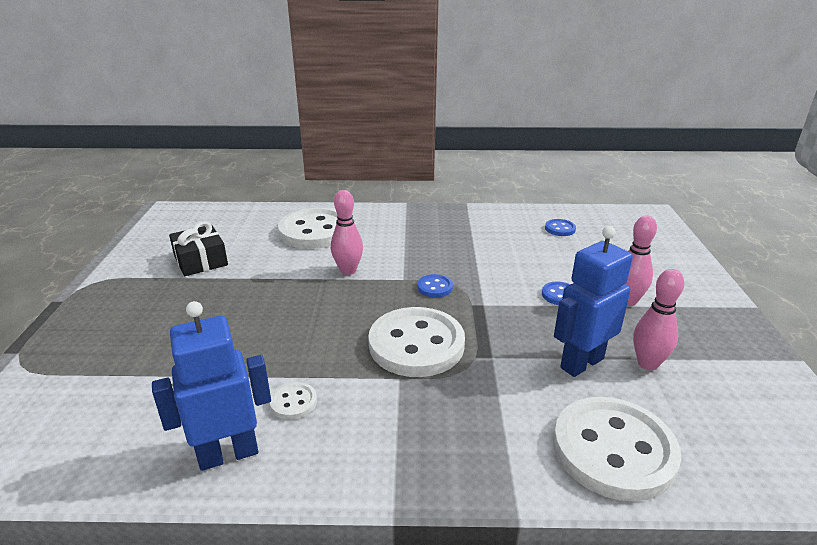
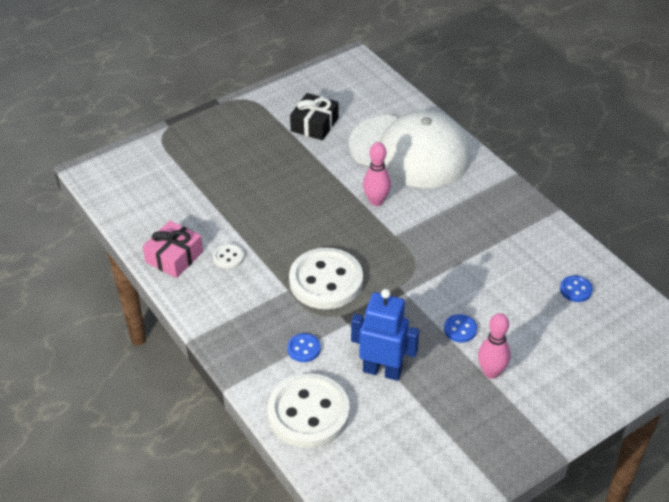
camera: 55 degrees right, 15 degrees up
(228, 454) = (174, 257): blue robot -> pink gift
(314, 231) = (410, 151): white button -> white cap
(435, 287) = (401, 256): blue button -> blue button (303, 349)
(647, 363) = (414, 406): pink bowling pin -> none

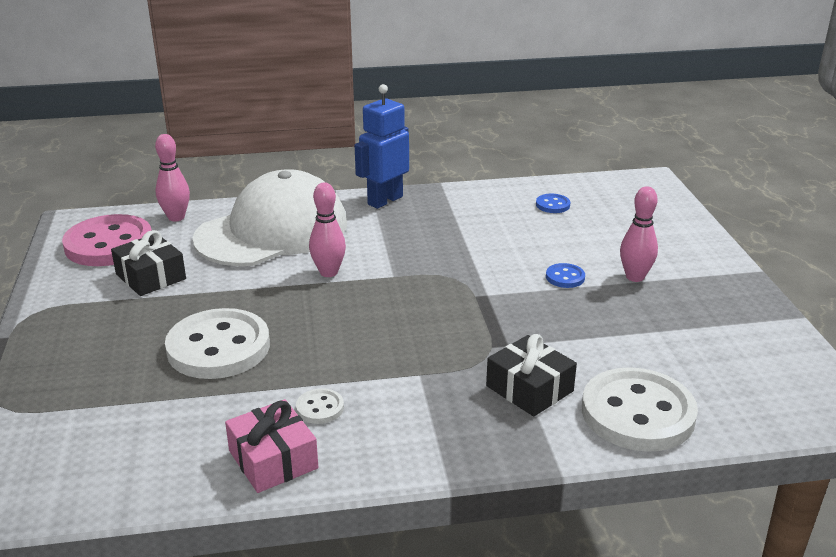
camera: 65 degrees left, 15 degrees down
(303, 349) = (529, 388): blue button -> black gift
(326, 281) = (428, 341): white button -> white button (218, 347)
(338, 88) = (109, 244): none -> pink button
(382, 370) = (597, 341): blue robot -> blue robot (384, 200)
(393, 99) = (176, 217): none -> pink bowling pin

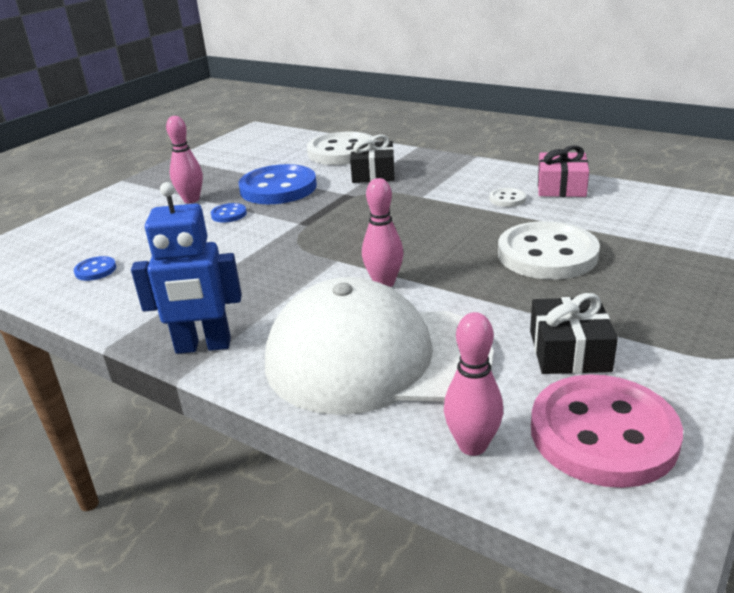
camera: 135 degrees left, 0 degrees up
(587, 323) = (278, 188): none -> blue button

